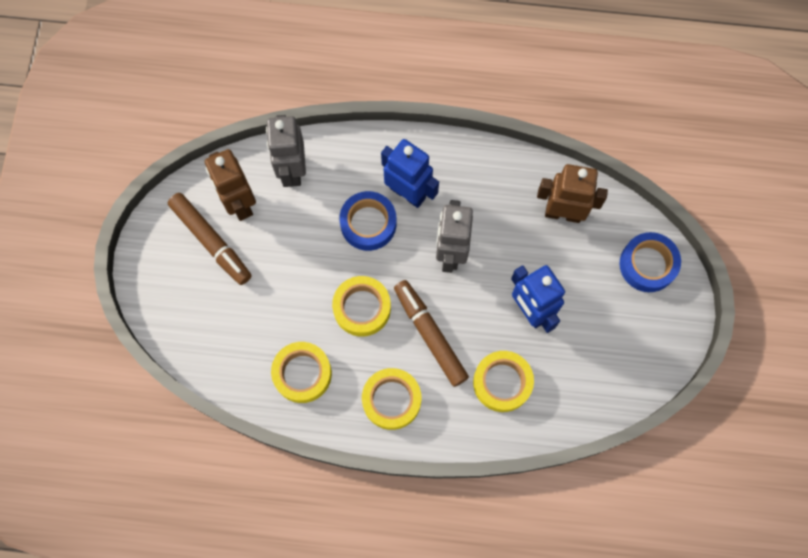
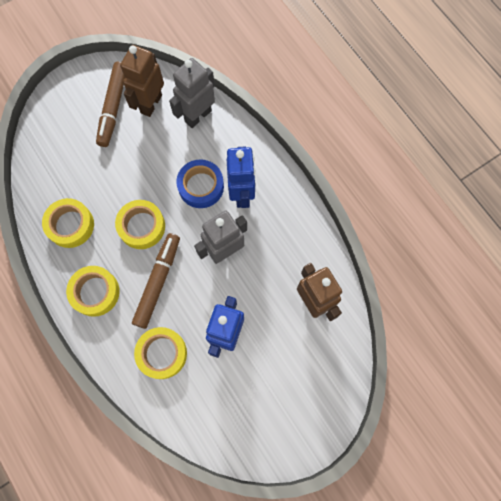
camera: 50 degrees right, 0 degrees up
(647, 264) = (326, 387): blue tape -> none

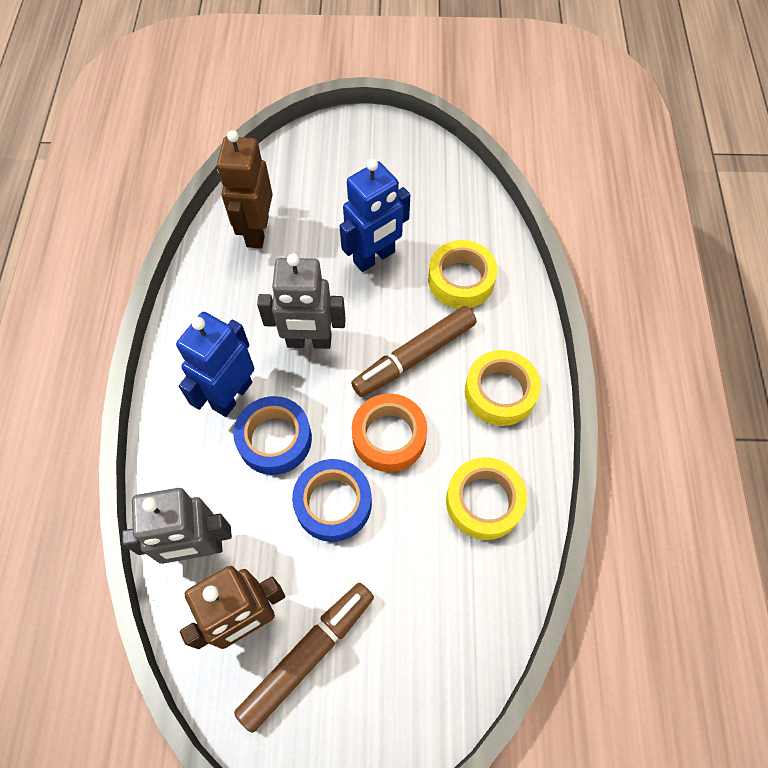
camera: 145 degrees left, 10 degrees down
(142, 226) = (389, 436): yellow tape -> orange tape
(147, 175) = (333, 503): none -> blue tape

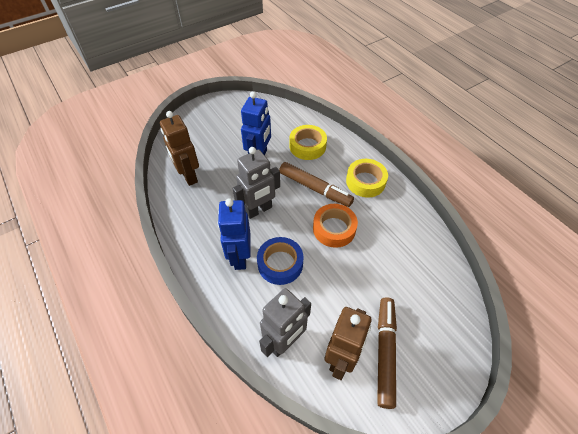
camera: 35 degrees left, 10 degrees down
(333, 503) = (334, 274): blue tape -> none
(414, 356) = (315, 188): brown marker -> brown marker turned 75 degrees counterclockwise
(484, 501) = (400, 230): yellow tape -> none

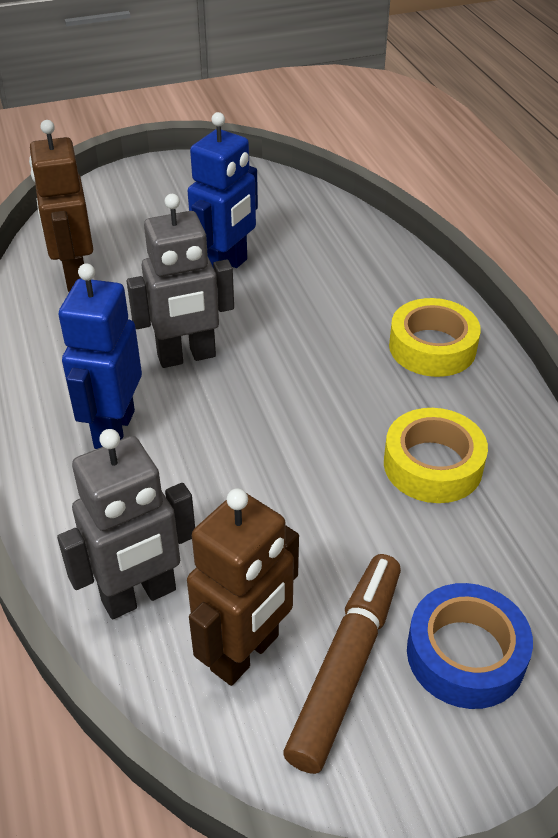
camera: 15 degrees right, 10 degrees down
(280, 264) = (190, 457): blue tape -> blue tape (465, 654)
(307, 146) = (334, 265): yellow tape -> yellow tape (433, 465)
(315, 188) = (318, 340): brown marker -> none
(334, 229) = (329, 418): orange tape -> none

